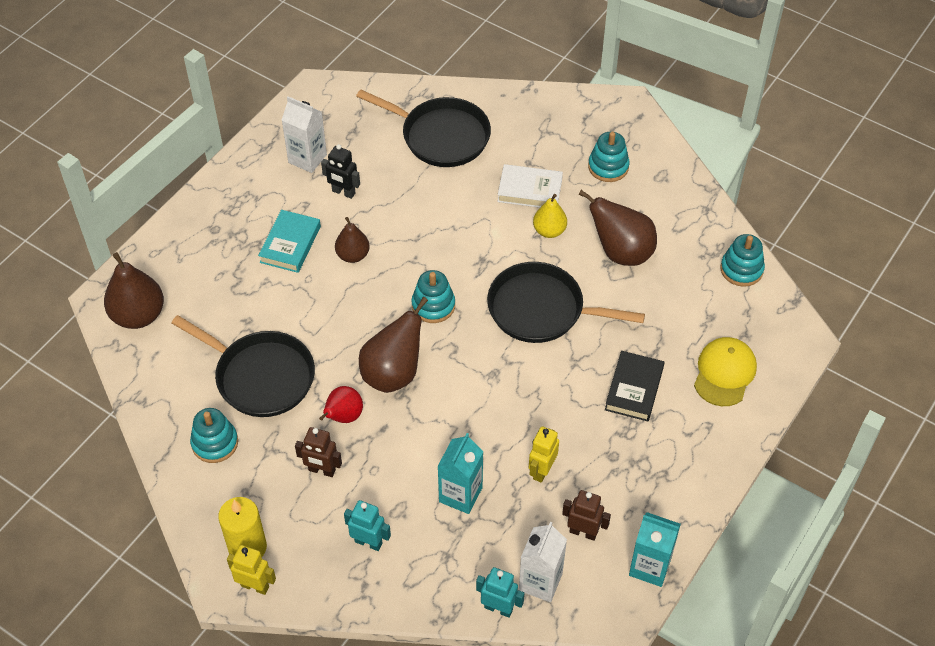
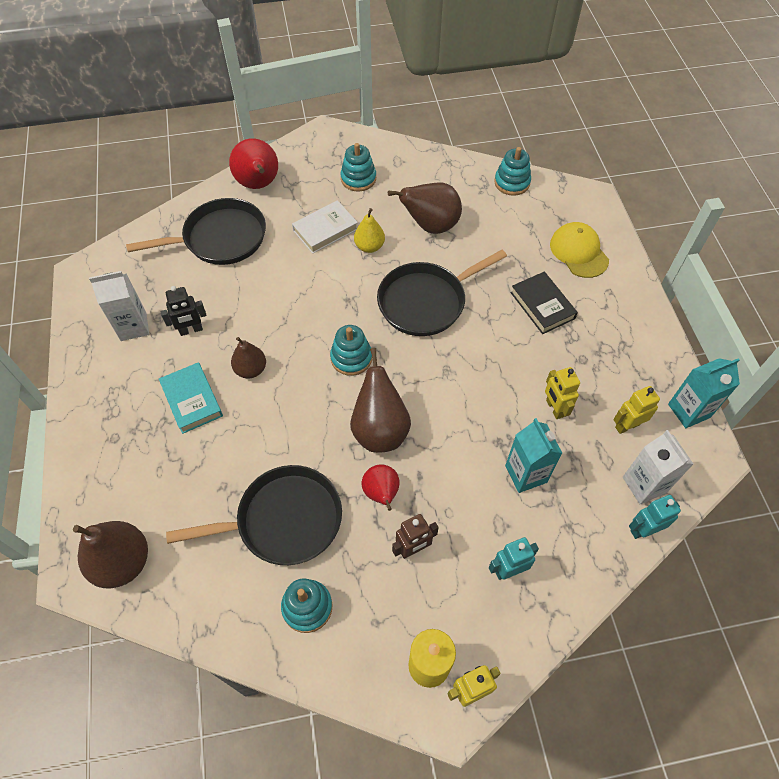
camera: 45 degrees left, 5 degrees up
(520, 112) = (259, 184): none -> red pear
(583, 532) = (627, 425): brown robot -> yellow robot

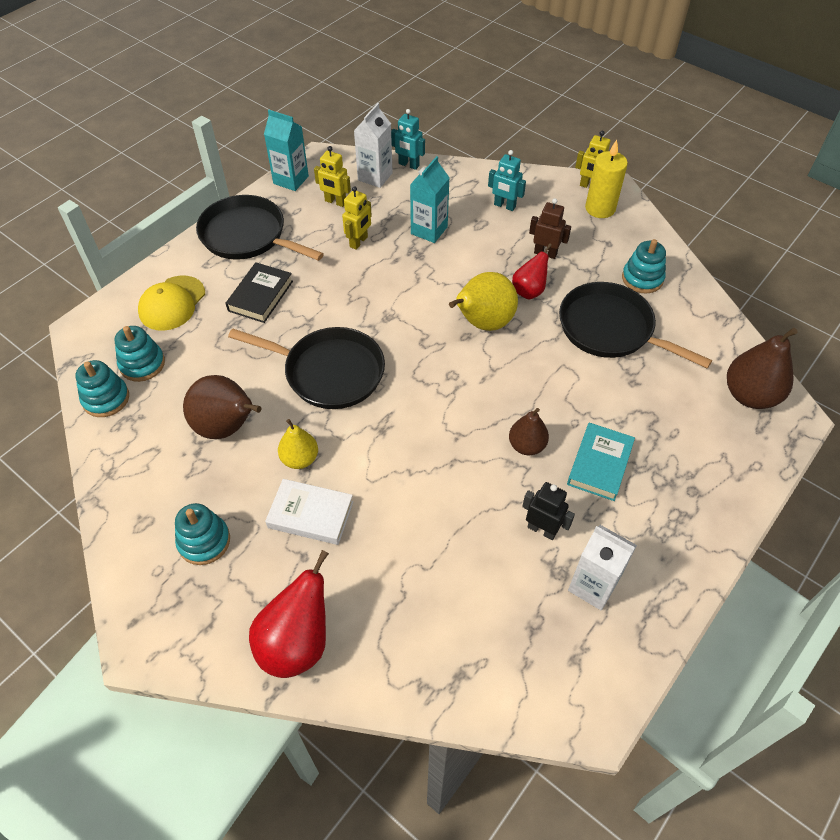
camera: 130 degrees left, 5 degrees down
(220, 238) = (413, 609): black pan -> black pan (247, 236)
(351, 358) = (440, 384): turquoise stacking toy -> turquoise stacking toy (142, 364)
(380, 430) = (483, 323): brown pear -> yellow pear

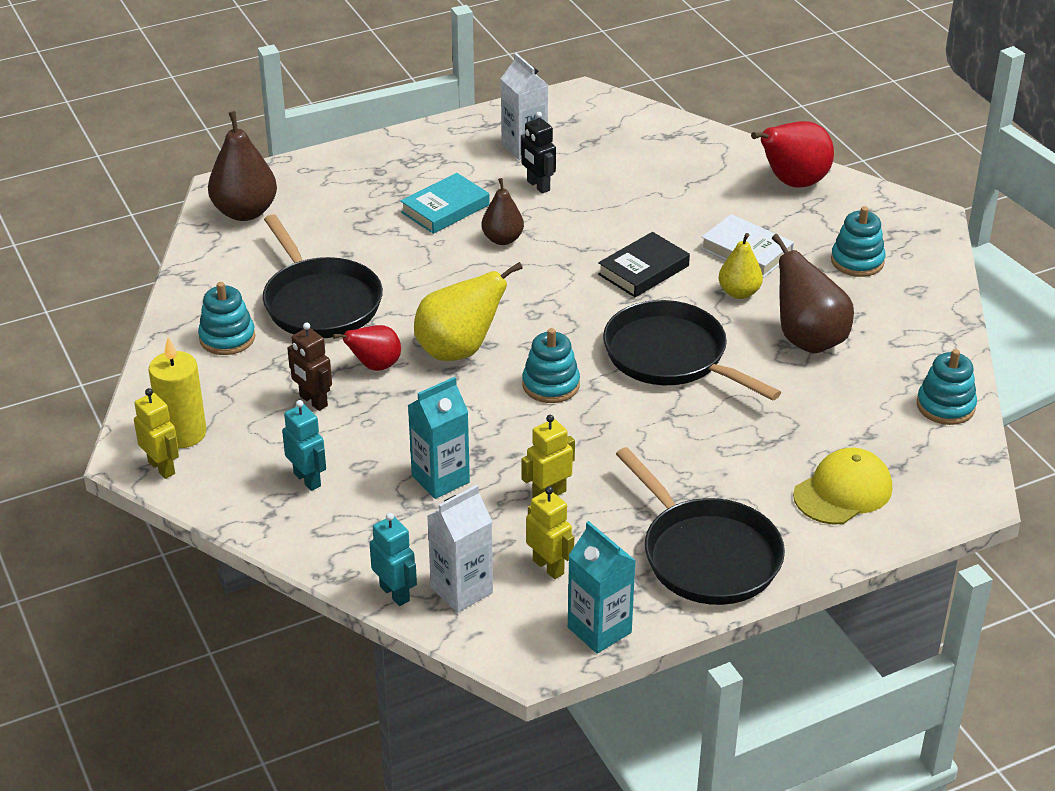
camera: 155 degrees left, 15 degrees down
(142, 364) = (895, 430): turquoise stacking toy -> turquoise stacking toy (551, 385)
(260, 296) = (719, 464): black book -> black book (643, 270)

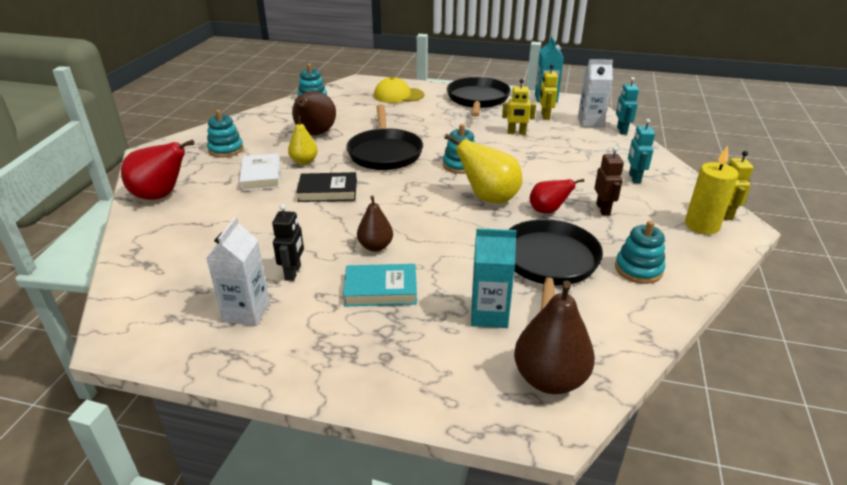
camera: 140 degrees left, 5 degrees down
(440, 479) = (562, 154): turquoise carton -> turquoise carton (489, 315)

